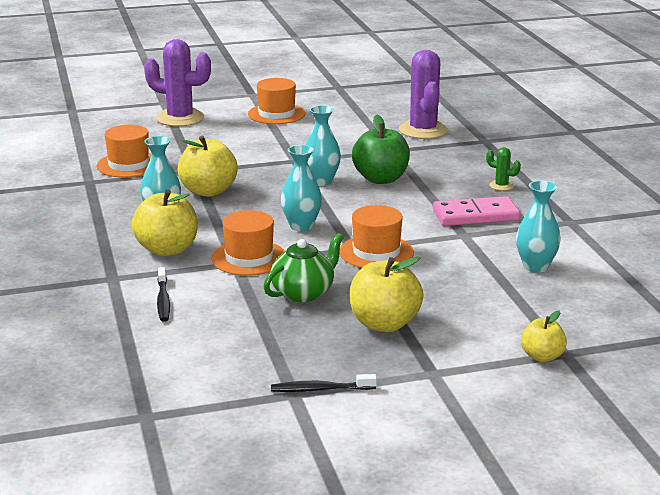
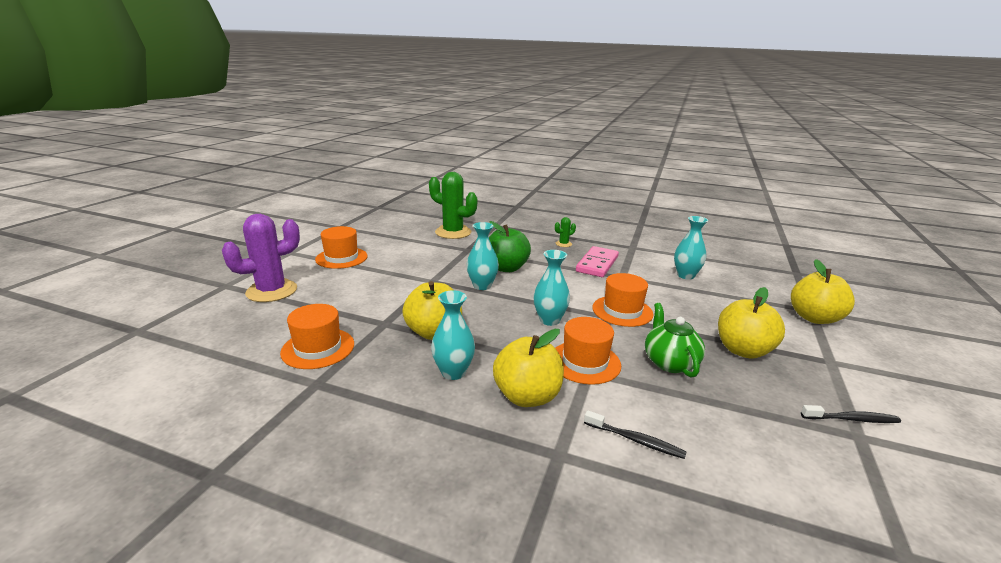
camera: 55 degrees left, 0 degrees up
(320, 389) = (852, 419): black toothbrush -> black toothbrush turned 120 degrees counterclockwise
(423, 130) = (453, 232): purple cactus -> green cactus
(542, 356) = (814, 318): yellow apple -> yellow apple, size x1.72

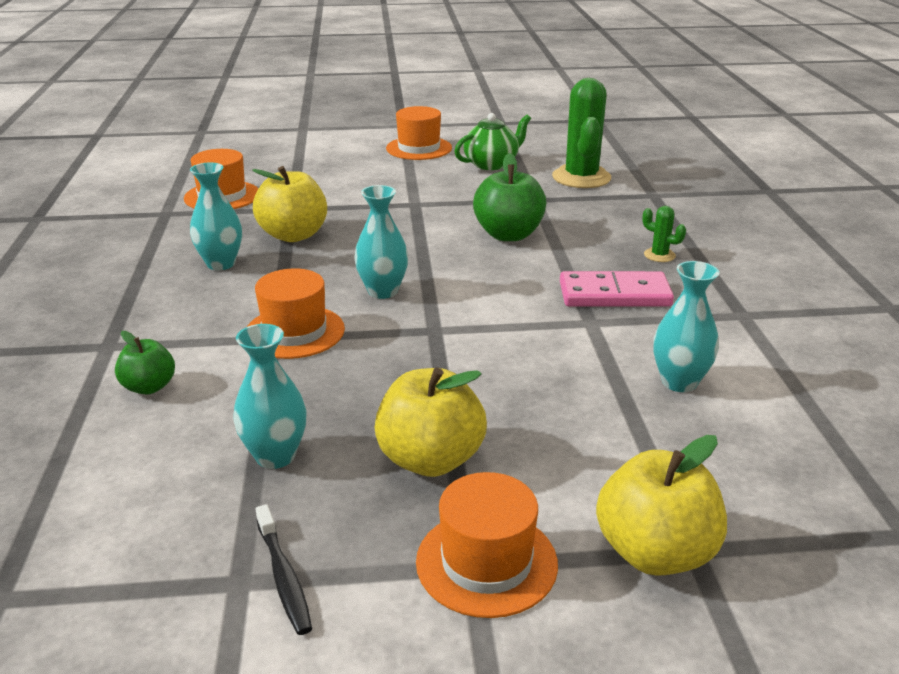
camera: 65 degrees right, 5 degrees up
(271, 291) = (310, 147): purple cactus -> none
(482, 286) = (434, 232): turquoise vase -> turquoise vase (275, 456)
(527, 396) = (199, 310): yellow apple -> none
(622, 311) = (464, 338): orange hat -> orange hat (486, 562)
(635, 440) = (149, 387): black toothbrush -> green apple
(669, 362) = (340, 393): green teapot -> green teapot (491, 164)

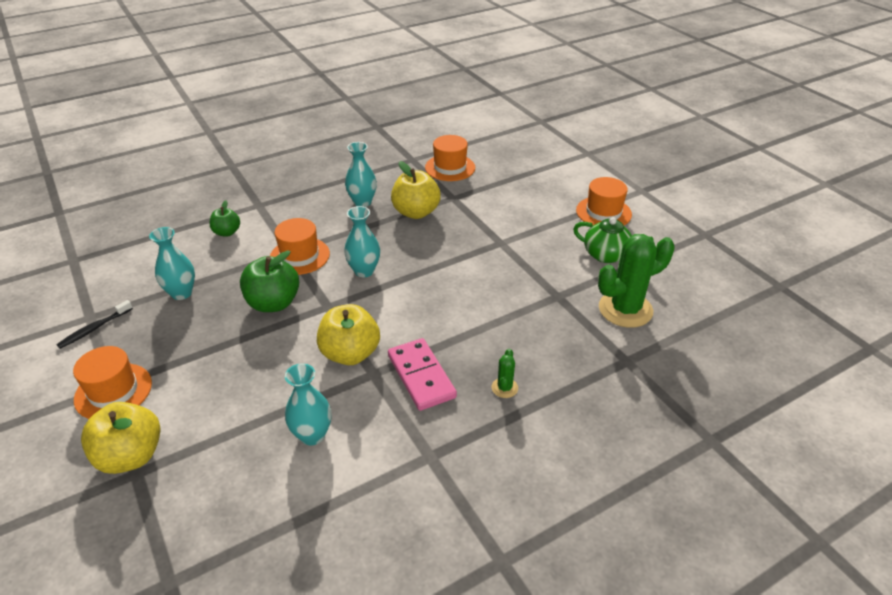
camera: 65 degrees right, 10 degrees up
(430, 459) = (193, 346): yellow apple -> yellow apple (350, 353)
(508, 235) = (483, 299): green apple -> green apple (273, 303)

